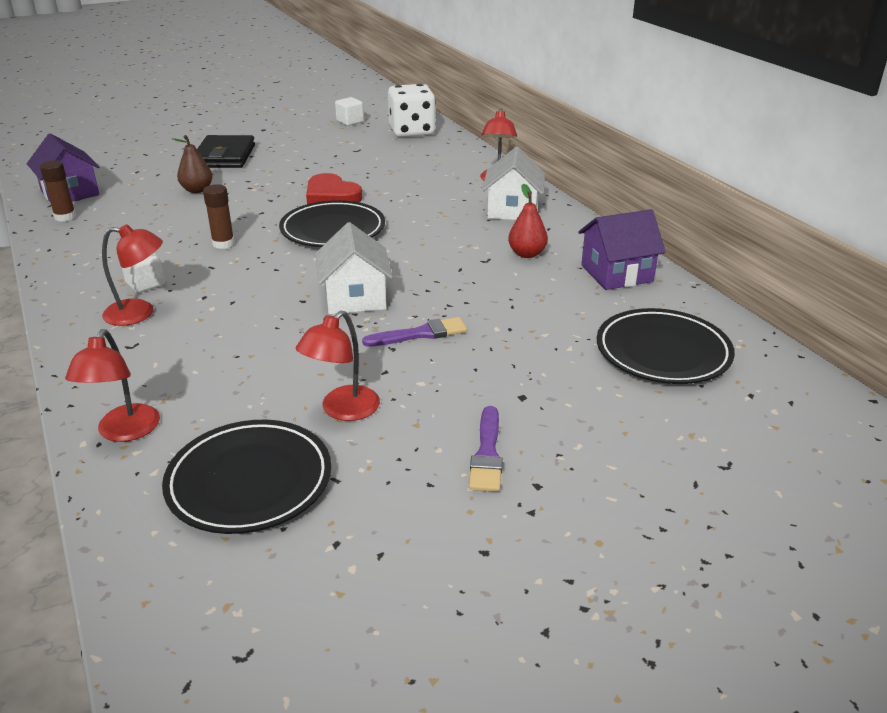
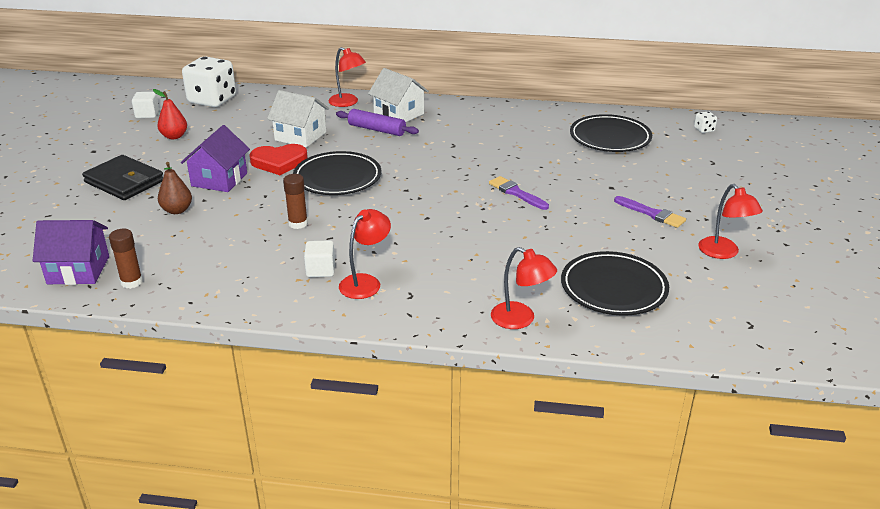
camera: 55 degrees left, 0 degrees up
(342, 410) = (572, 241): red lamp -> red lamp (723, 253)
(355, 298) = (447, 199): white house -> white house (300, 136)
(420, 334) = (516, 193): purple brush -> purple brush turned 60 degrees counterclockwise
(461, 212) = (377, 129): none -> purple rolling pin
(527, 254) = (462, 131): red pear -> red pear (174, 136)
(616, 273) = (518, 117): purple house -> purple house (219, 179)
(825, 425) = (704, 129): none -> white dice

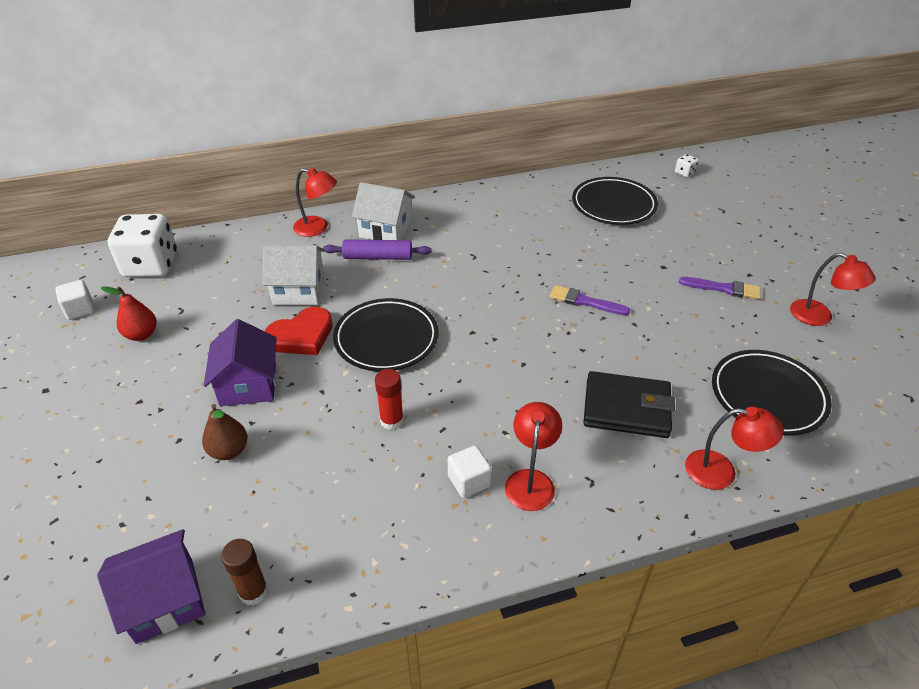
camera: 25 degrees left, 10 degrees up
(124, 182) = (125, 427): black wallet -> black wallet (626, 408)
(298, 223) = (391, 421): brown glue stick -> red glue stick

